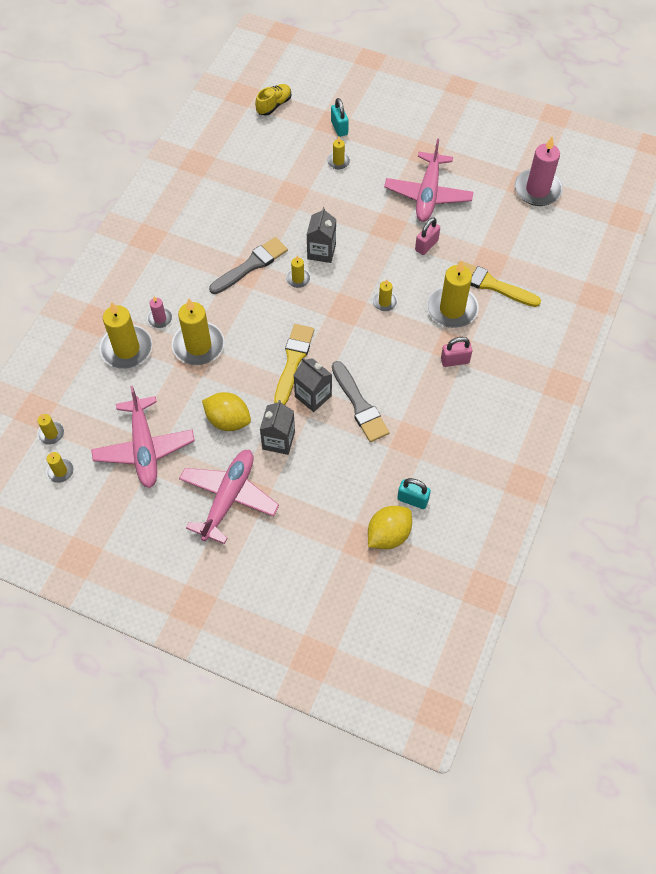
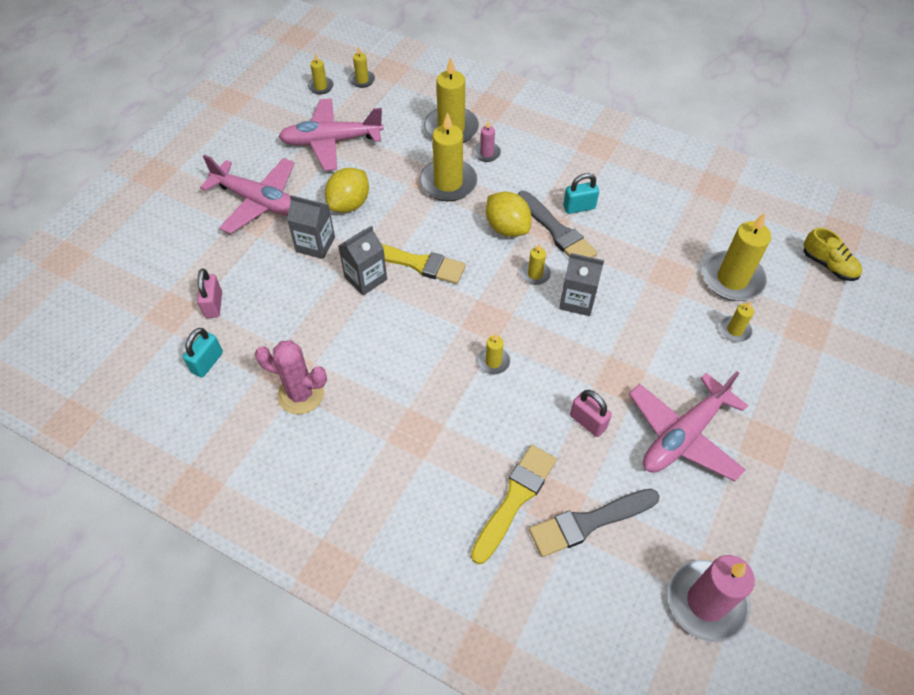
camera: 95 degrees right, 5 degrees down
(339, 128) = (799, 336): turquoise padlock -> turquoise padlock (579, 207)
(359, 405) = (345, 322): grey brush -> grey brush (589, 522)
(388, 535) = (171, 334): yellow lemon -> yellow lemon (507, 228)
(428, 194) = (683, 435): pink plane -> pink plane turned 60 degrees counterclockwise
(432, 425) = (301, 394): none -> pink cactus
(452, 309) = (475, 440): yellow candle -> yellow candle (732, 279)
(455, 360) = (392, 433): pink padlock -> pink padlock (213, 305)

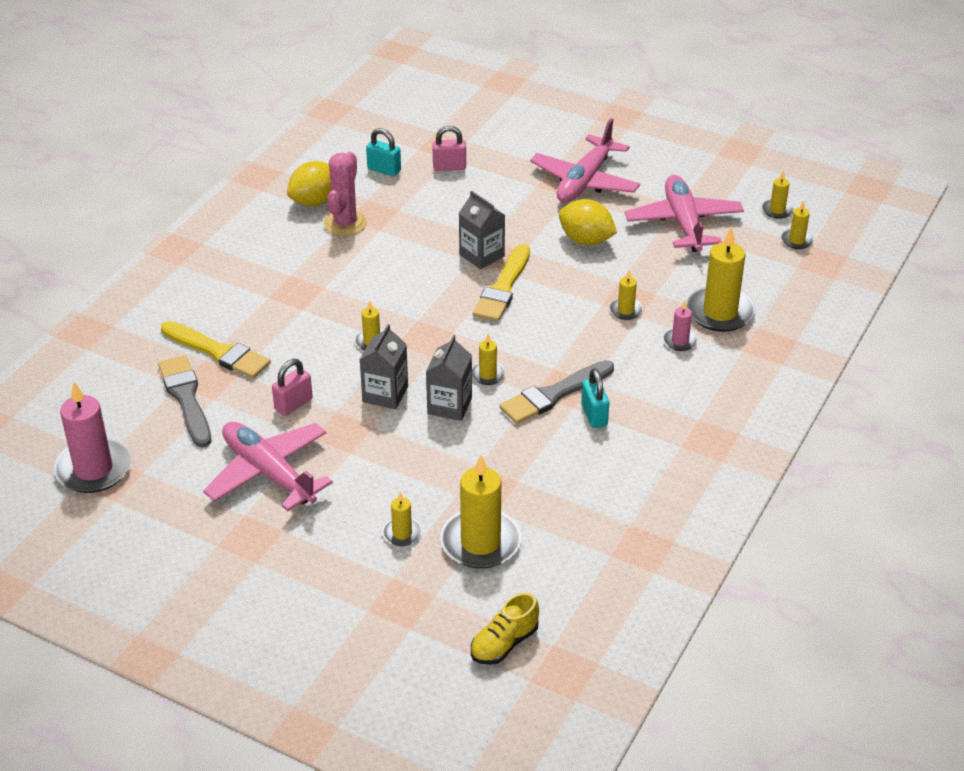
camera: 90 degrees right, 15 degrees down
(315, 244) = (527, 221): grey carton -> grey carton (385, 394)
(448, 183) = (626, 310): yellow candle -> yellow candle, size x0.49
(507, 228) = (557, 355): yellow lemon -> yellow lemon (315, 201)

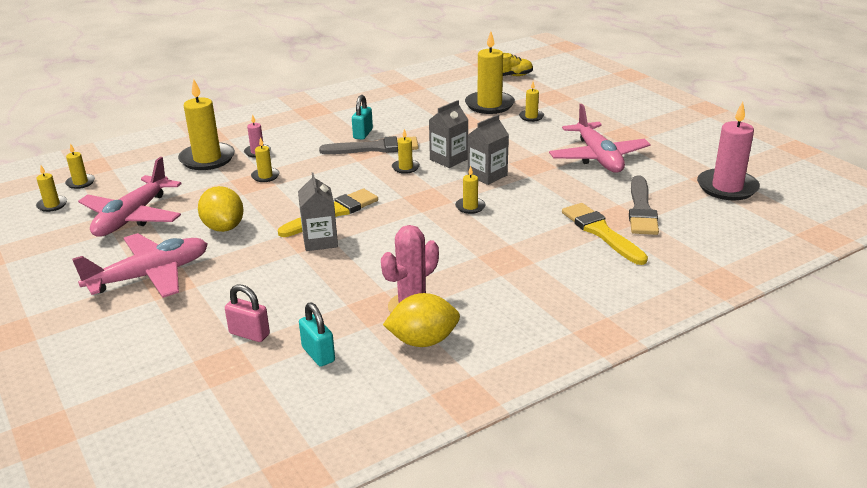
camera: 150 degrees left, 10 degrees down
(293, 404) = (558, 186): pink padlock -> none

